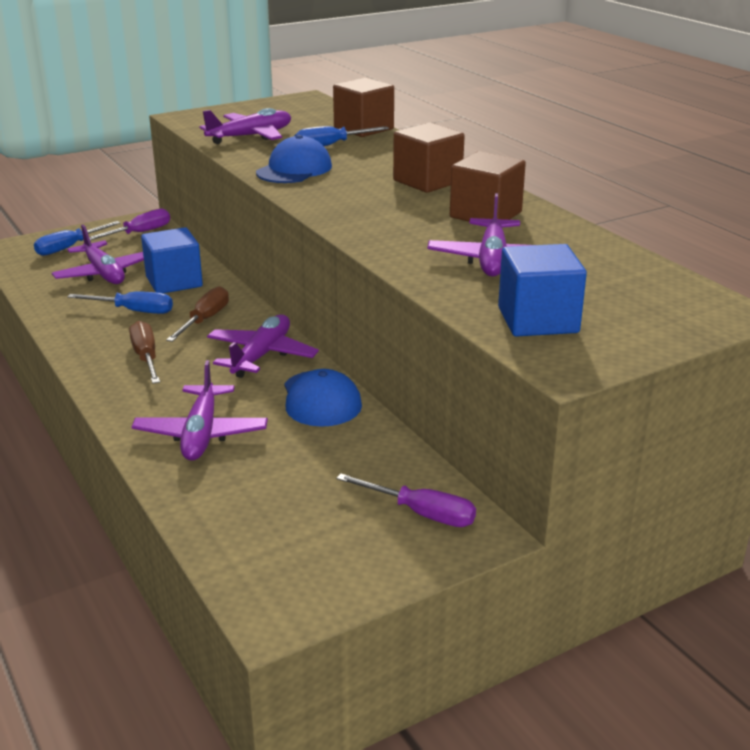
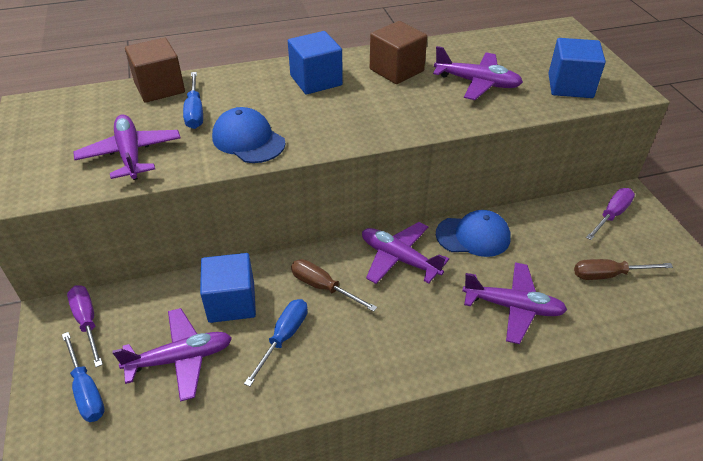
camera: 75 degrees left, 15 degrees up
(146, 357) = (382, 333): brown screwdriver -> brown screwdriver (608, 275)
(427, 181) = (316, 80): brown cube -> blue cube

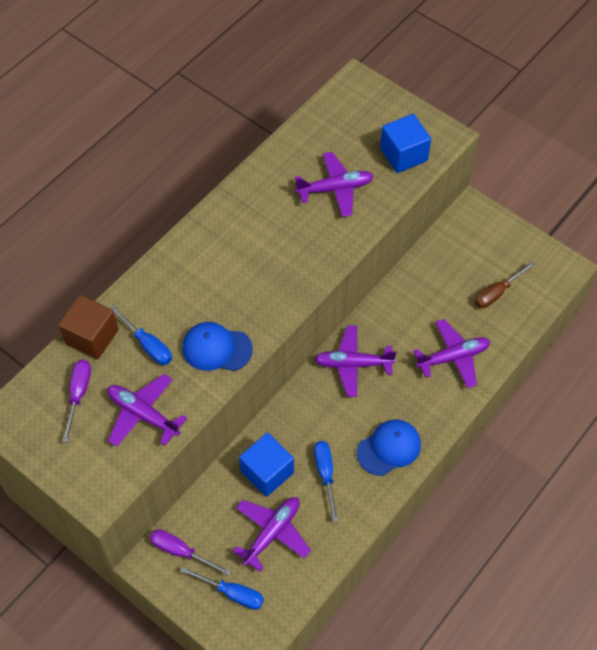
camera: 35 degrees left, 15 degrees up
(316, 80) = (211, 256): blue cube -> none
(323, 287) = (319, 420): brown screwdriver -> none
(396, 70) = (264, 208): brown cube -> none
(473, 236) = (389, 312): blue cap -> blue cap (389, 448)
(611, 215) = (470, 235): purple screwdriver -> purple screwdriver (78, 395)

